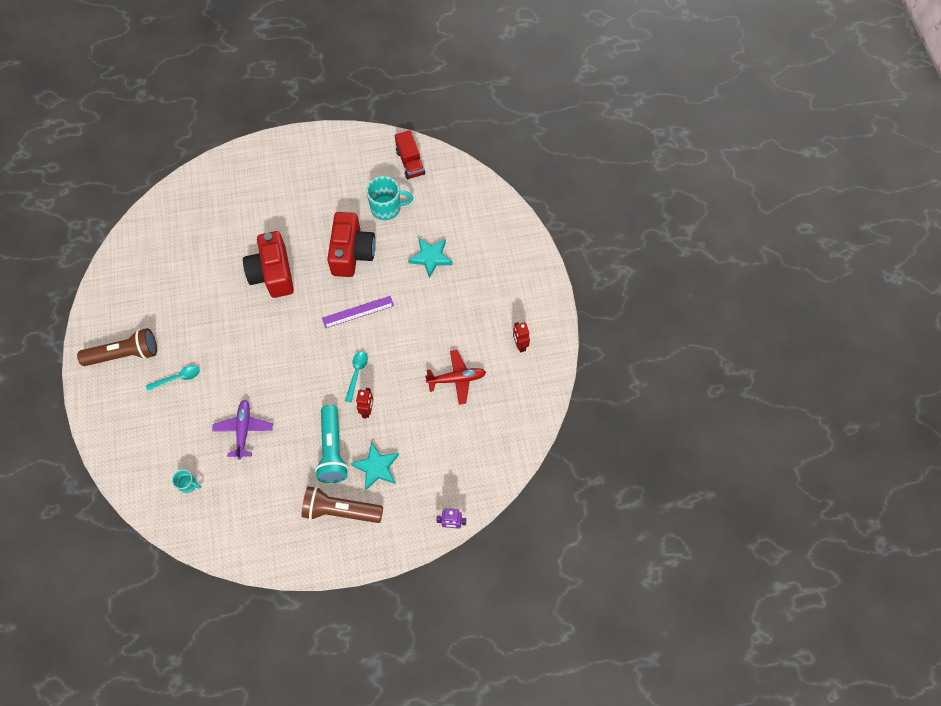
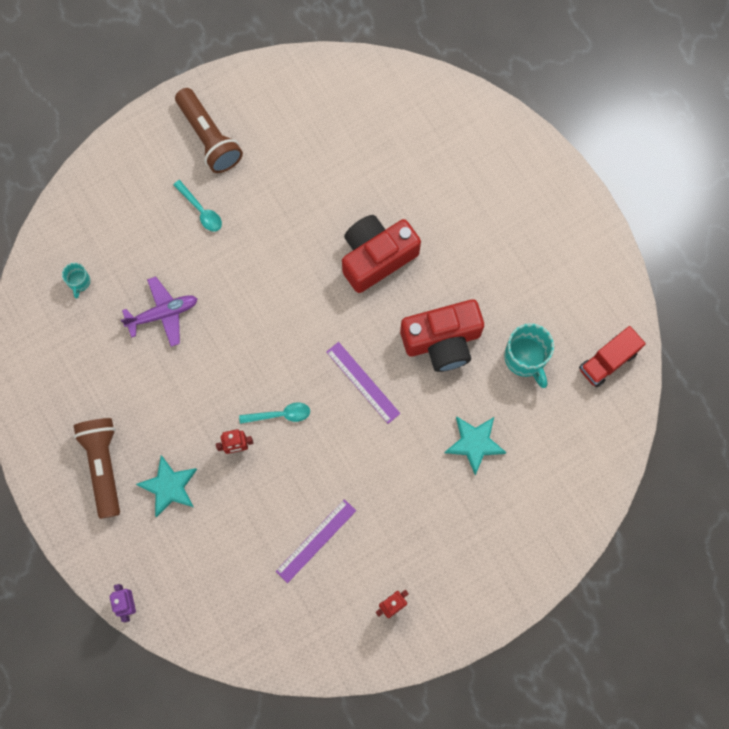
camera: 70 degrees right, 10 degrees up
(333, 450) = (173, 427): turquoise flashlight -> none
(456, 379) = (316, 541): red plane -> purple ruler

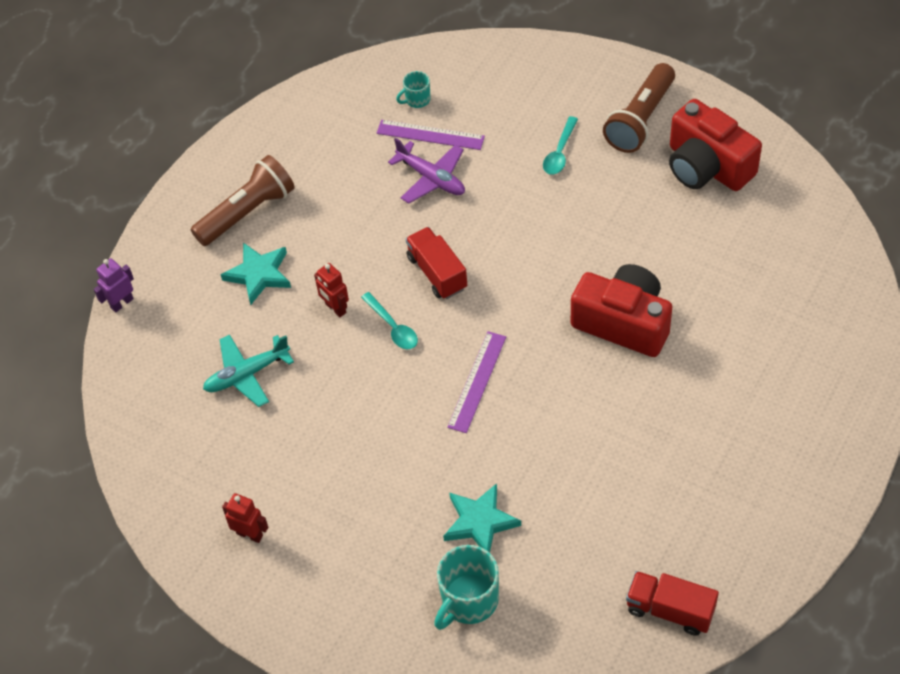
camera: 65 degrees right, 20 degrees down
(252, 358) = (437, 273): none -> red truck
(255, 541) = (247, 374): none -> turquoise plane
(316, 541) = (279, 428): purple ruler -> purple ruler (430, 135)
(442, 341) = (574, 431): red camera -> red camera (707, 166)
(525, 358) = (613, 522): turquoise mug -> turquoise mug (469, 600)

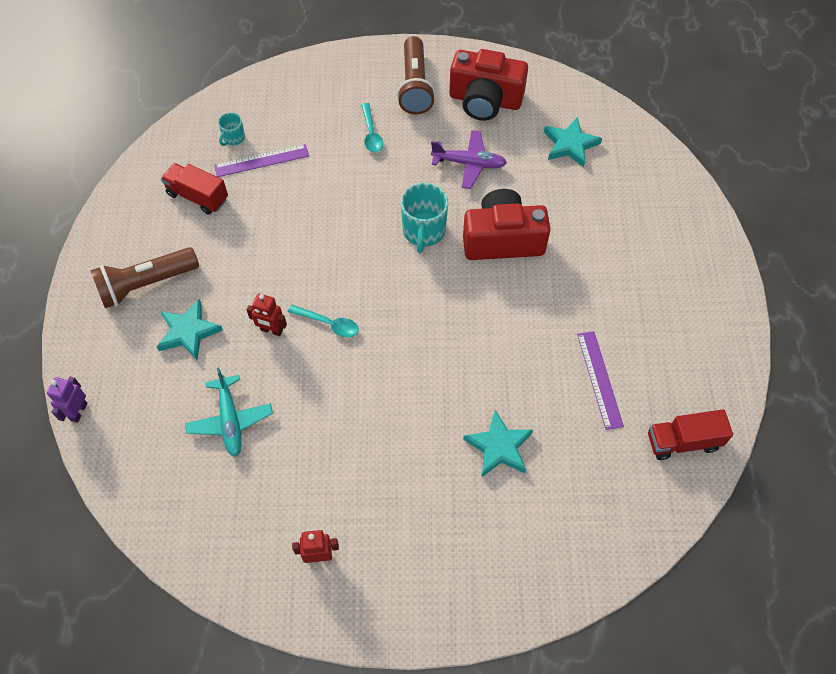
camera: 35 degrees left, 5 degrees up
(247, 212) = (146, 285): brown flashlight -> brown flashlight turned 135 degrees counterclockwise
(247, 374) = (230, 420): turquoise plane -> turquoise plane turned 45 degrees counterclockwise
(431, 178) = (284, 193): purple plane -> purple plane (469, 164)
(437, 273) = (336, 265): red truck -> red truck (198, 196)
(469, 600) = (532, 515): turquoise mug -> turquoise mug (423, 231)
(477, 381) = (423, 336): purple ruler -> purple ruler (599, 379)
(769, 254) = (570, 145): none -> turquoise star

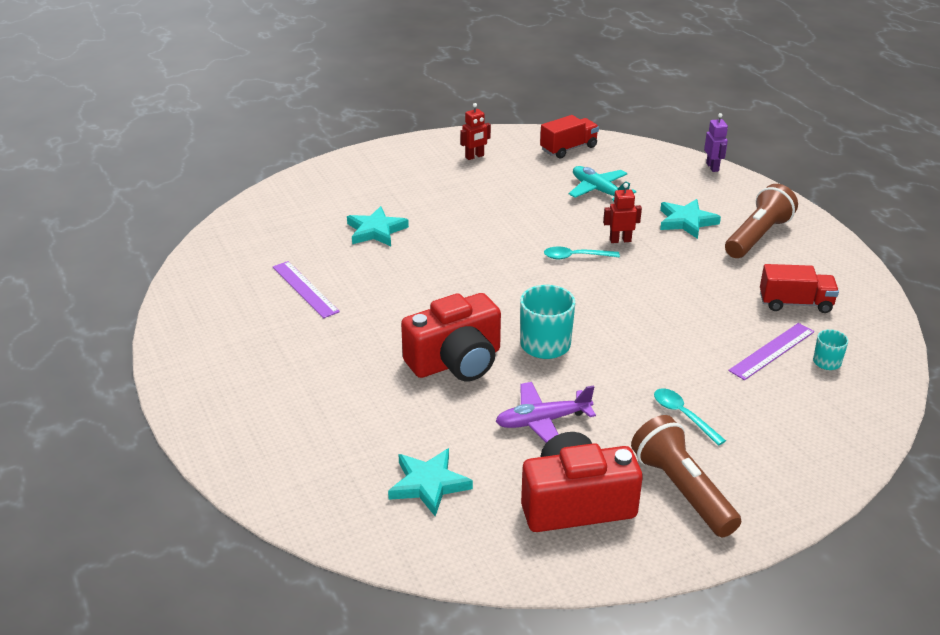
camera: 155 degrees right, 25 degrees down
(683, 441) = (215, 272): red truck -> red truck (568, 148)

